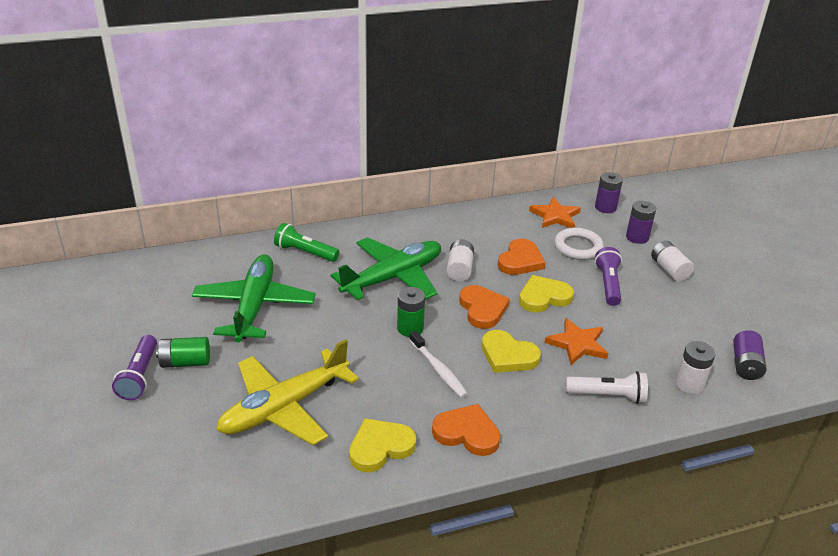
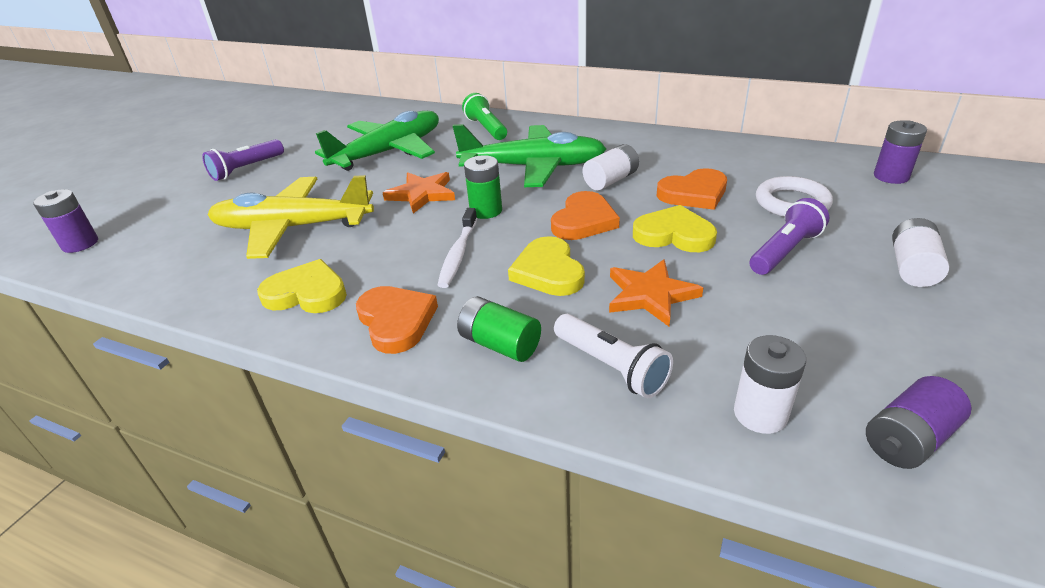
camera: 45 degrees right, 0 degrees up
(185, 362) = (285, 171): green battery -> green battery (500, 344)
(555, 216) = (801, 167): orange star -> orange star (422, 194)
(637, 237) = (902, 218): purple battery -> purple battery (80, 244)

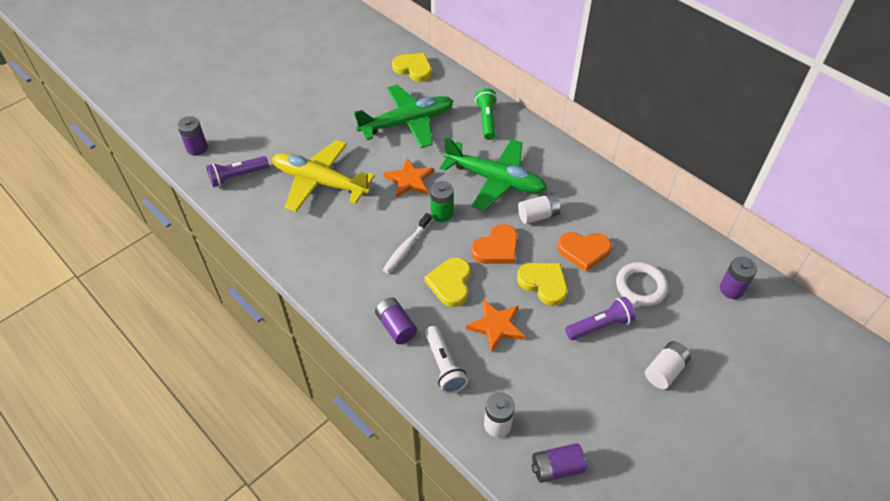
camera: 20 degrees right, 15 degrees up
(246, 169) = (308, 106): purple flashlight -> purple flashlight (237, 176)
(307, 293) = (311, 245): yellow heart -> yellow heart (413, 69)
(396, 321) = (350, 287): orange heart -> none
(500, 344) = (396, 327): green battery -> purple battery

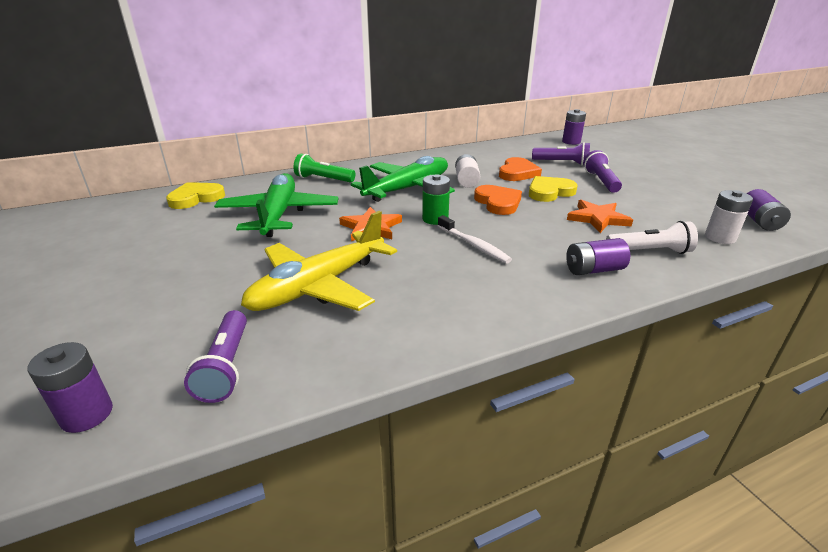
camera: 70 degrees left, 20 degrees down
(450, 283) = (537, 230): yellow heart -> none
(641, 286) = (562, 163): white ring -> purple flashlight
(665, 370) = (646, 170): white battery -> none

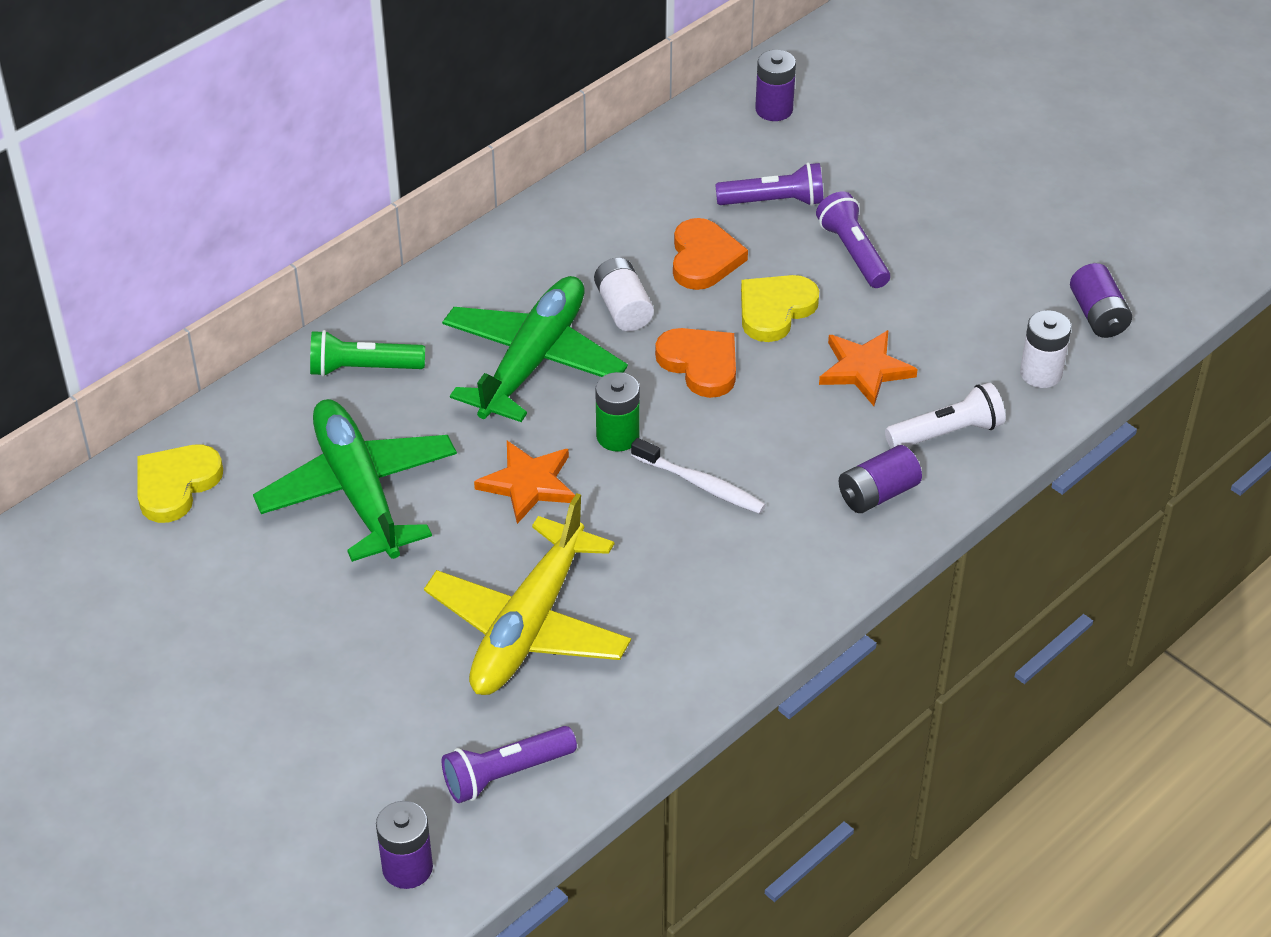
camera: 20 degrees left, 15 degrees up
(226, 366) = (505, 774): purple flashlight -> purple flashlight turned 90 degrees clockwise

